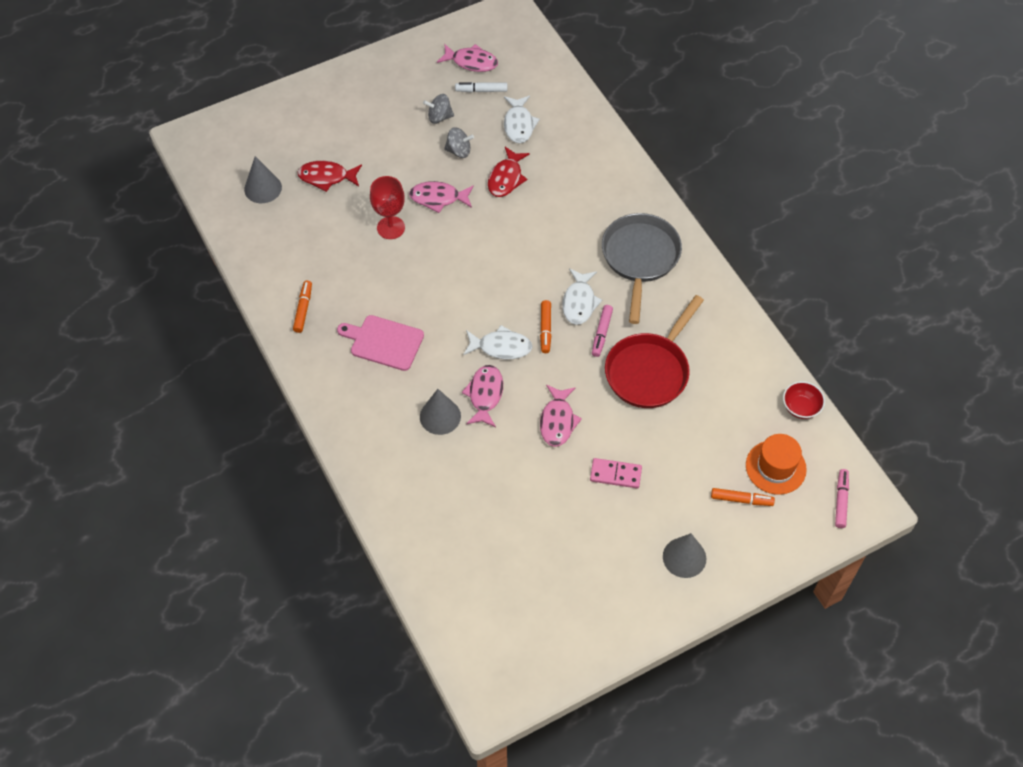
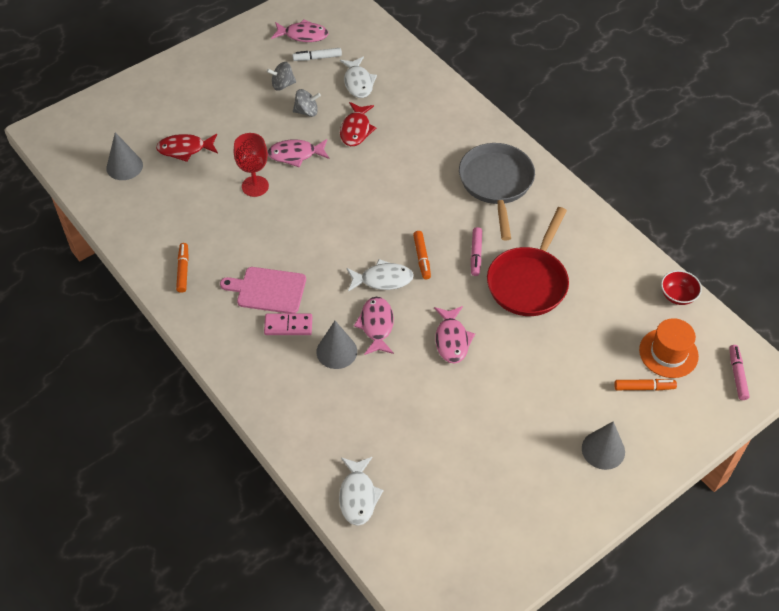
camera: 10 degrees left, 5 degrees down
(579, 302) = (448, 229): white fish -> white fish (358, 496)
(615, 474) = (518, 381): pink domino -> pink domino (288, 326)

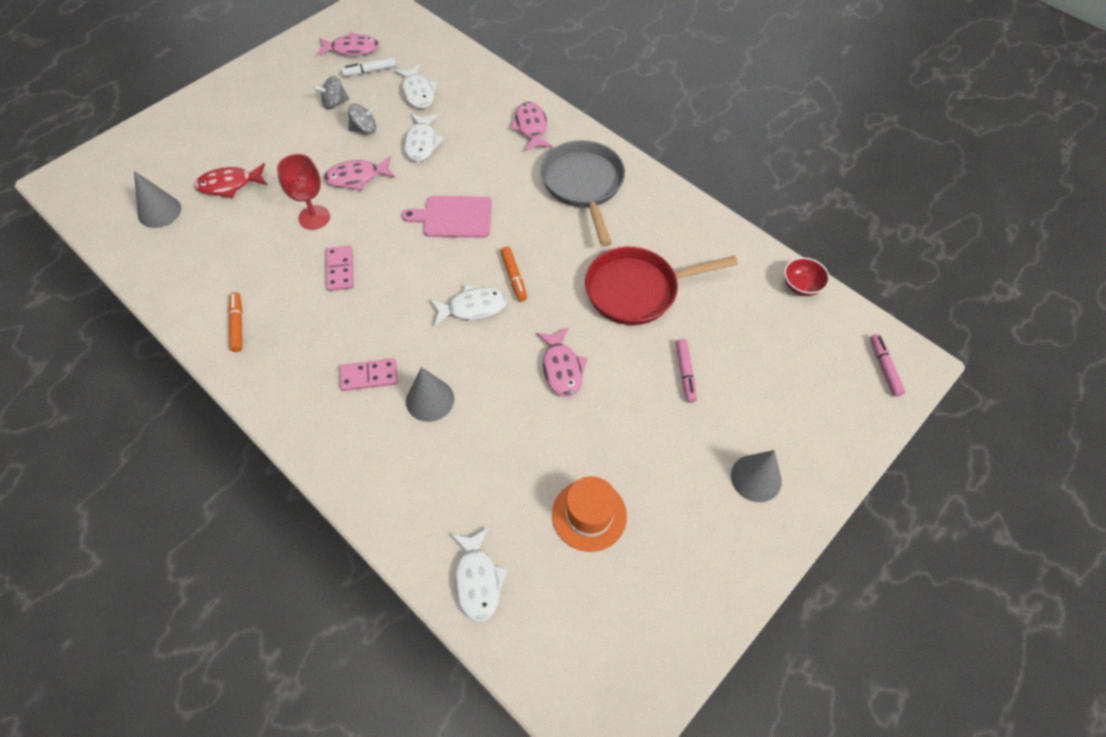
camera: 10 degrees left, 5 degrees up
(268, 290) = (341, 336): pink cutting board -> pink cutting board (454, 217)
(273, 234) = (340, 270): none -> pink domino
(356, 130) = (421, 143): red fish -> white fish
(376, 325) = (472, 362): pink fish -> pink fish (531, 127)
(476, 254) = (573, 266): pink marker -> pink marker (685, 373)
(528, 282) = (637, 290): red pan -> red pan turned 60 degrees clockwise
(644, 387) = (786, 396): orange marker -> none
(668, 353) = (805, 352): orange hat -> orange hat (589, 515)

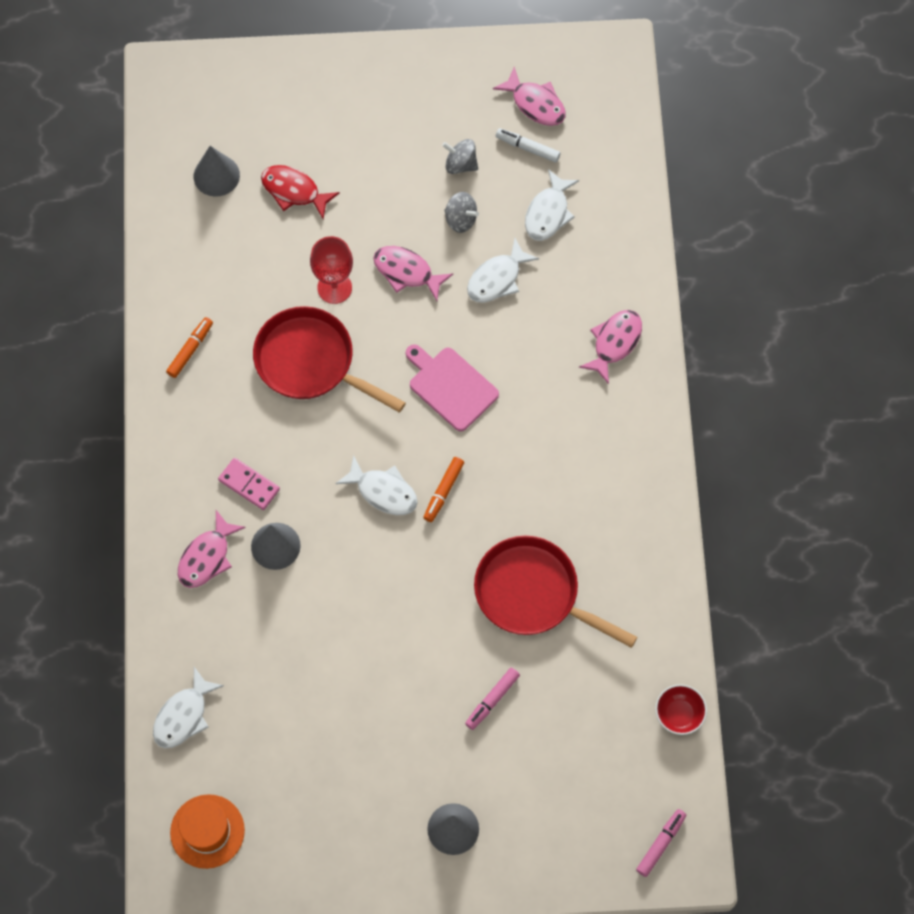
camera: 45 degrees right, 10 degrees up
(340, 270) = (311, 362): pink domino -> red pan
(561, 368) = (399, 608): pink fish -> pink fish (207, 557)
(583, 185) = (597, 449): grey pan -> none
(589, 515) = (303, 741): orange hat -> orange hat (207, 831)

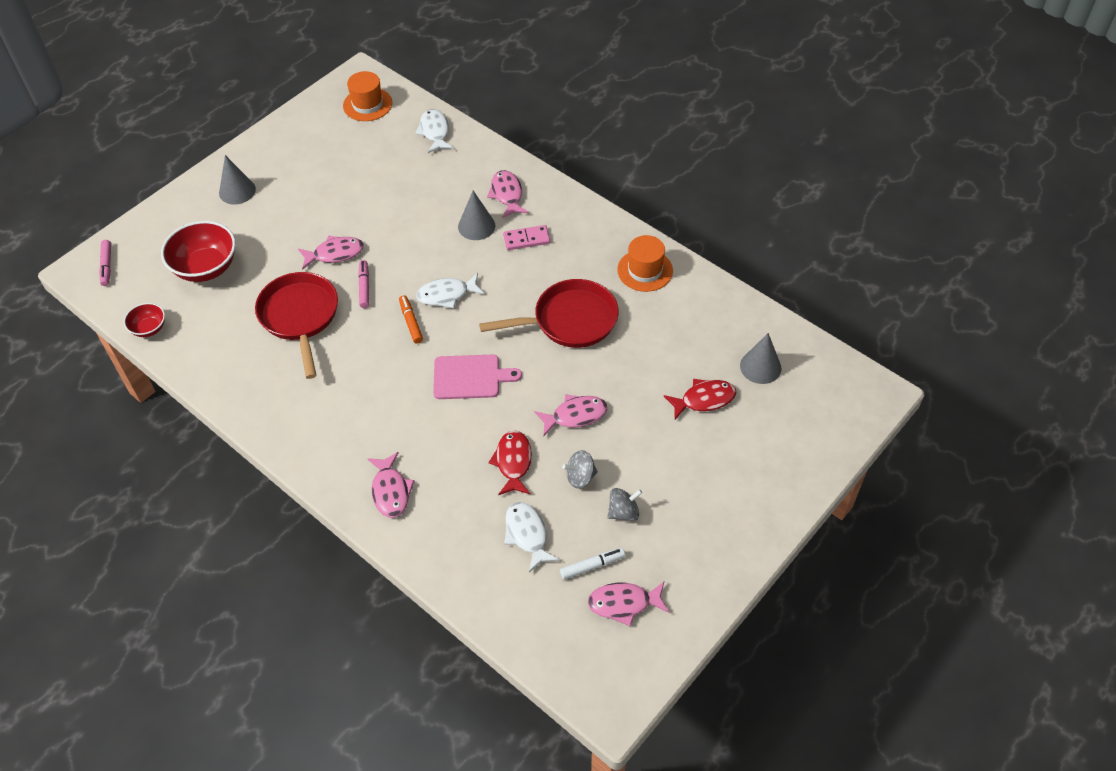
camera: 135 degrees right, 15 degrees down
(190, 350) = (645, 270): orange marker -> orange hat
(334, 287) = (607, 369): red goblet -> none
(434, 641) = (335, 254): none -> pink fish
(492, 700) = (272, 254): pink marker -> pink marker (364, 287)
(497, 278) = (513, 462): white fish -> red fish
(533, 593) = (300, 317): red pan -> red pan turned 90 degrees counterclockwise
(568, 744) = (206, 268): none -> red bowl

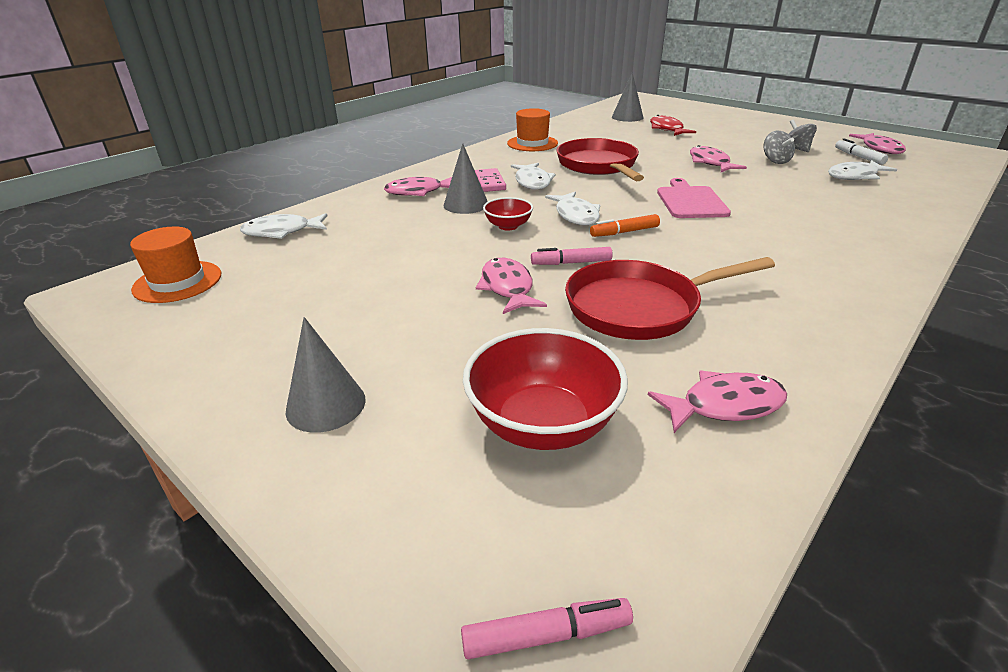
camera: 90 degrees left, 20 degrees down
(149, 328) = (734, 493): red bowl -> red bowl (508, 226)
(390, 491) = (873, 232): pink fish -> pink fish (724, 405)
(513, 462) = (782, 182): red fish -> none
(526, 268) = (532, 182): none -> white fish

